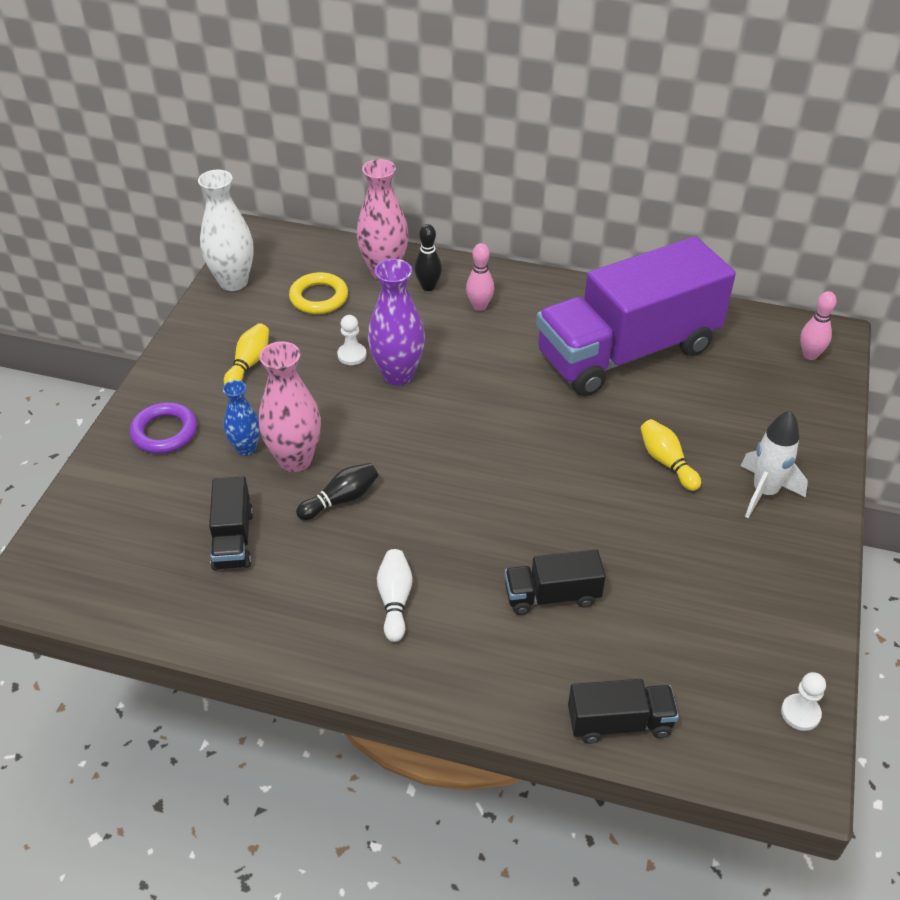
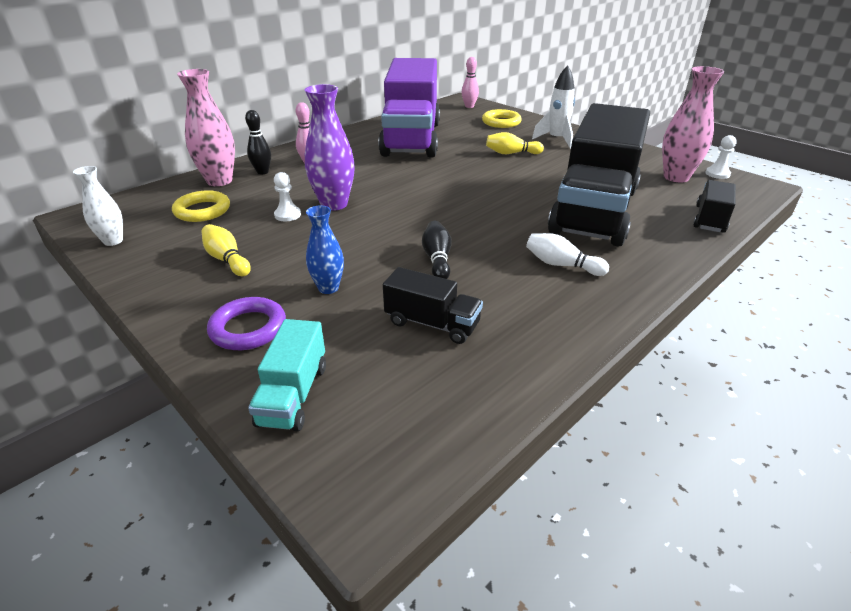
camera: 60 degrees left, 10 degrees down
(105, 498) = (293, 394): none -> turquoise truck
(233, 282) = (113, 241): white vase -> white vase, size x0.60
(295, 459) = (370, 268): pink vase -> pink vase (676, 177)
(552, 595) = (594, 210): black truck -> black truck, size x2.39
(777, 411) = (501, 122): none -> yellow ring

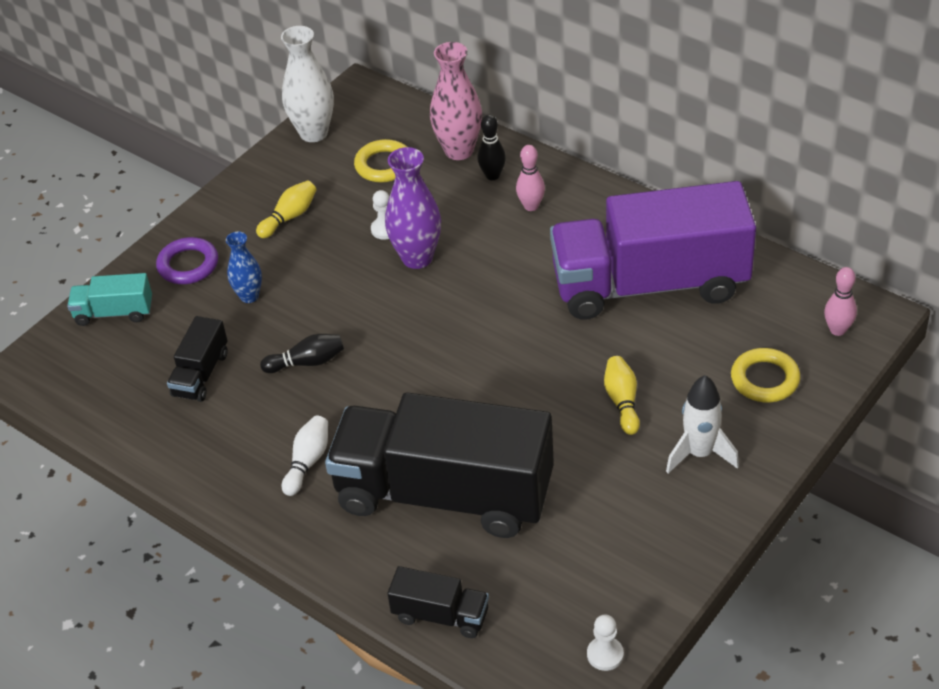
camera: 85 degrees right, 10 degrees up
(113, 241) = (314, 133): white vase -> white vase, size x1.66
(676, 177) = (578, 597): pink vase -> none

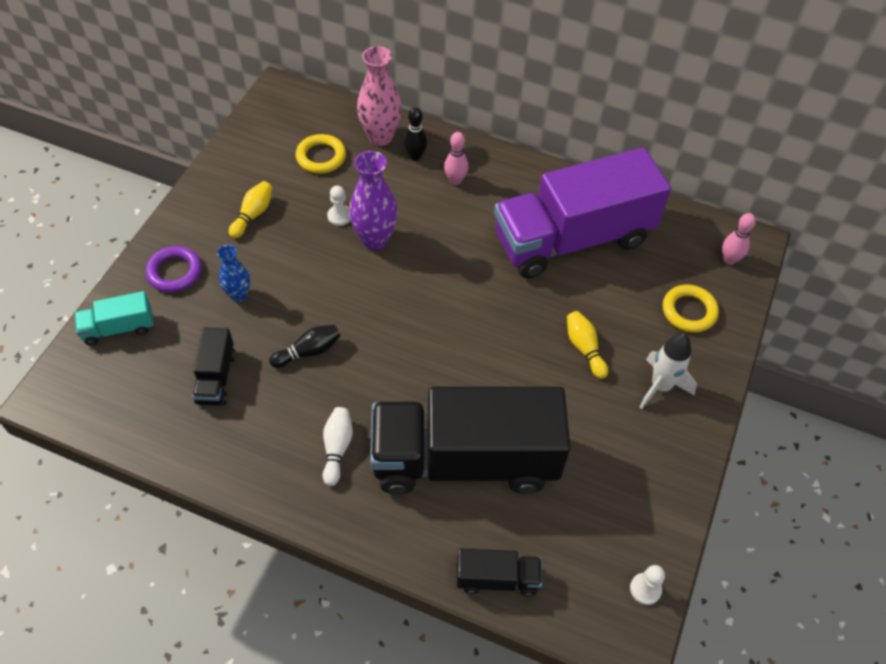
camera: 20 degrees left, 10 degrees up
(314, 133) = (251, 134): white vase -> none

